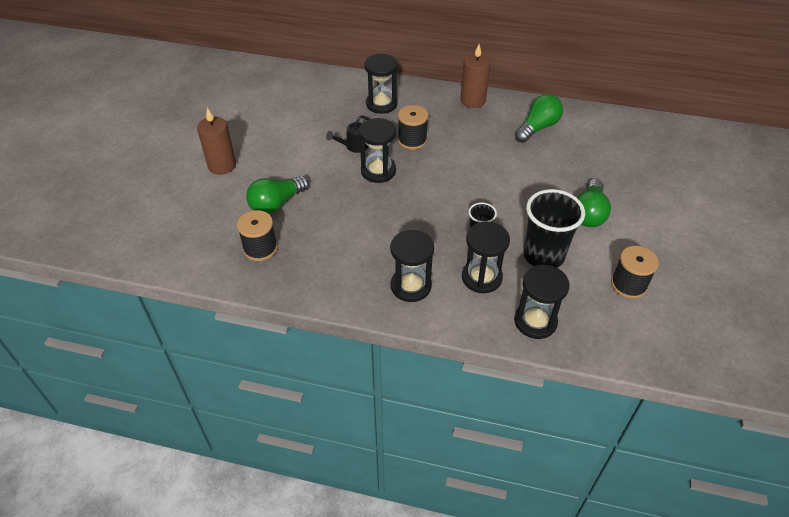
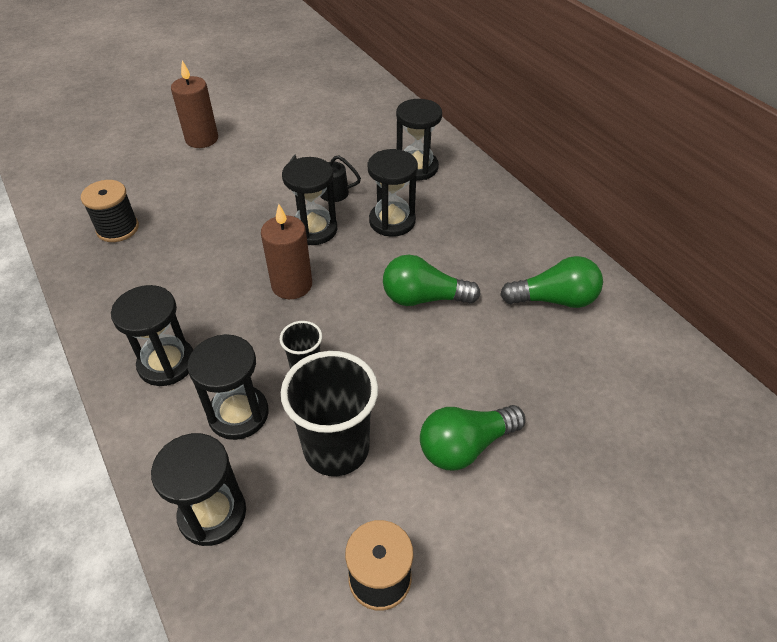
camera: 45 degrees right, 0 degrees up
(276, 204) = (188, 199): green light bulb -> green light bulb (423, 298)
(412, 140) = (392, 221): black spool -> black hourglass
(472, 100) = (520, 221): brown candle -> brown candle (292, 285)

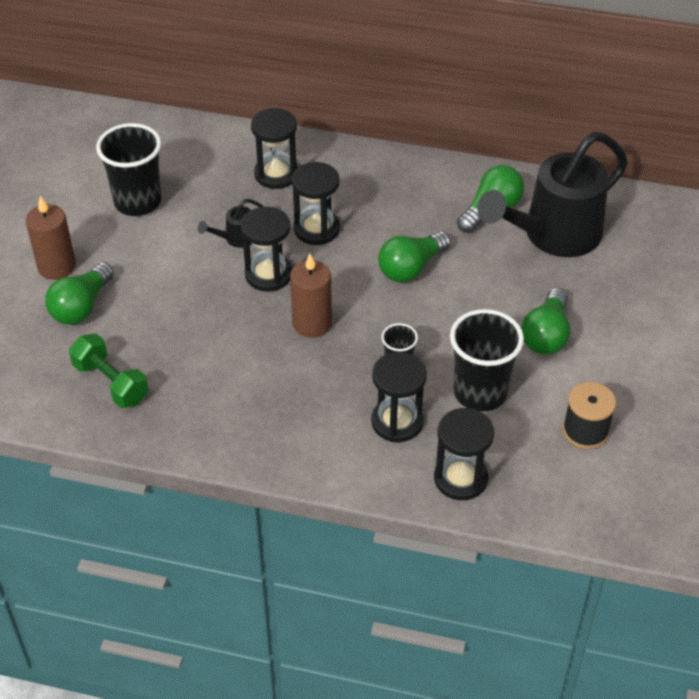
camera: 45 degrees left, 0 degrees up
(117, 228) = (111, 383): black spool -> green dumbbell
(167, 363) = (305, 433): black hourglass -> none
(177, 171) = (81, 306): none -> green light bulb
(303, 131) = (138, 202): none -> black cup
(589, 360) = (553, 235): none -> black watering can

